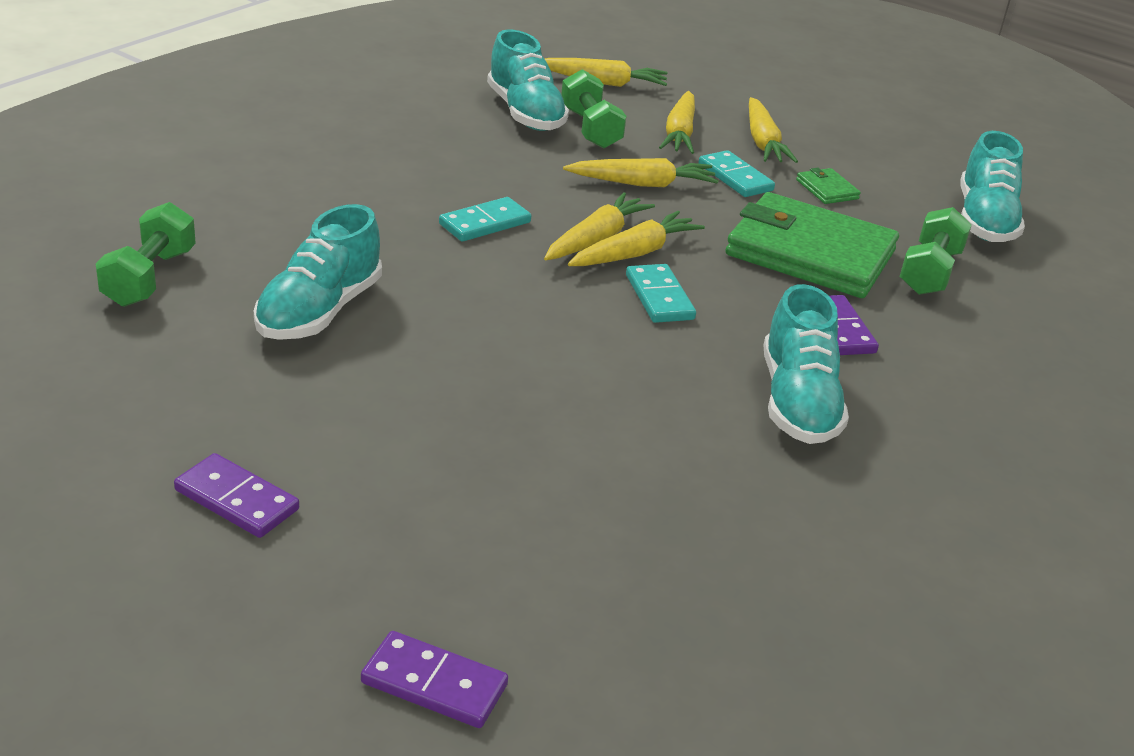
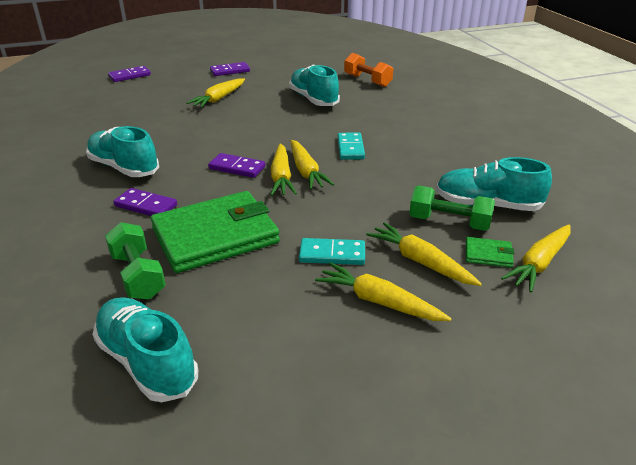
camera: 130 degrees right, 0 degrees up
(149, 277) = (367, 81): green dumbbell -> orange dumbbell
(643, 184) = (354, 211): yellow carrot -> yellow carrot (219, 99)
(659, 297) = (237, 168): turquoise domino -> purple domino
(827, 189) = (278, 292): green wallet -> green wallet (488, 254)

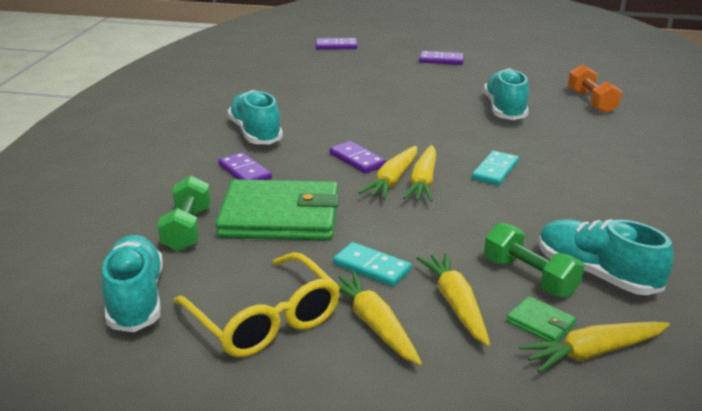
camera: 30 degrees right, 5 degrees down
(219, 99) = (402, 87): yellow carrot -> none
(288, 333) = (265, 320): none -> yellow glasses

